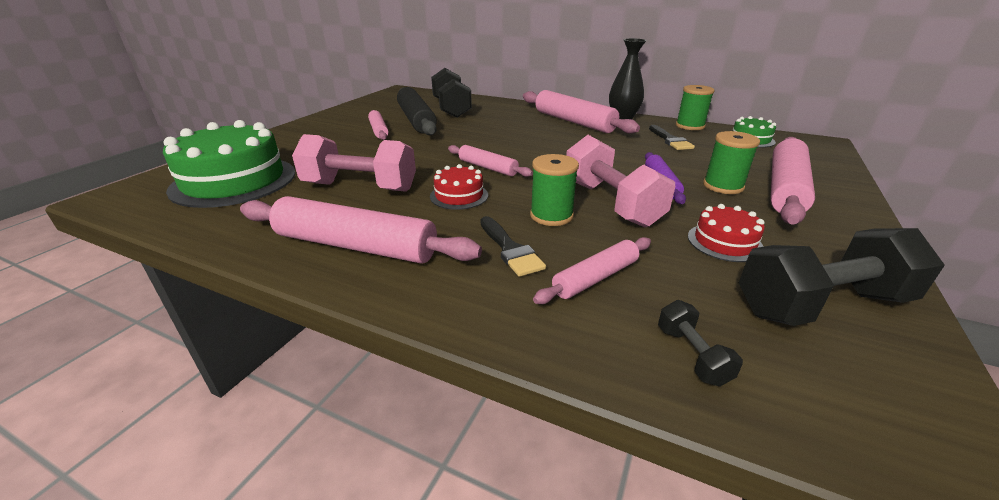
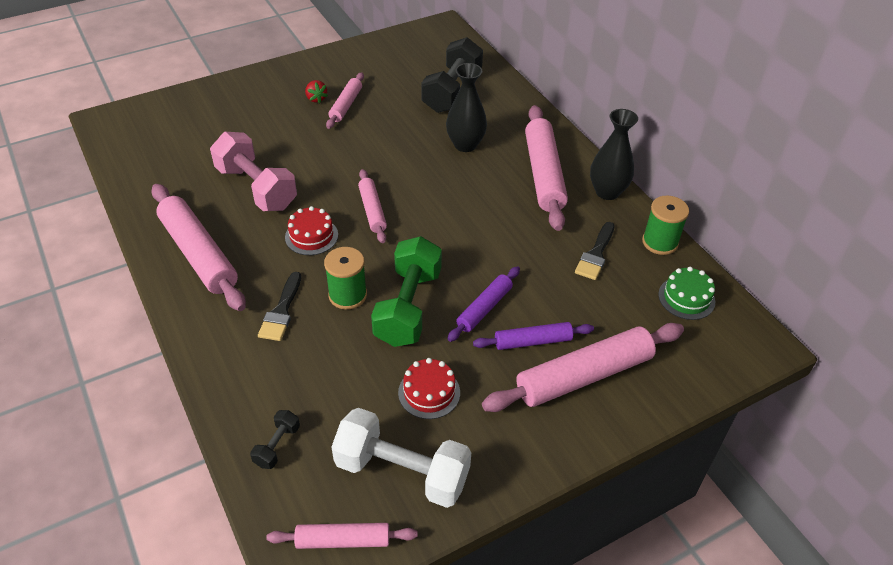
camera: 35 degrees right, 15 degrees up
(234, 181) = (185, 136): green cake -> none
(347, 133) = (316, 98): none -> red strawberry
(416, 120) = (396, 100): black rolling pin -> none
(501, 124) = (465, 145): none -> black vase
(596, 278) = (301, 366): pink rolling pin -> pink rolling pin (343, 540)
(610, 203) = (408, 307): pink dumbbell -> green dumbbell
(723, 186) = (532, 341): green spool -> purple rolling pin
(820, 304) = (402, 472): black dumbbell -> white dumbbell

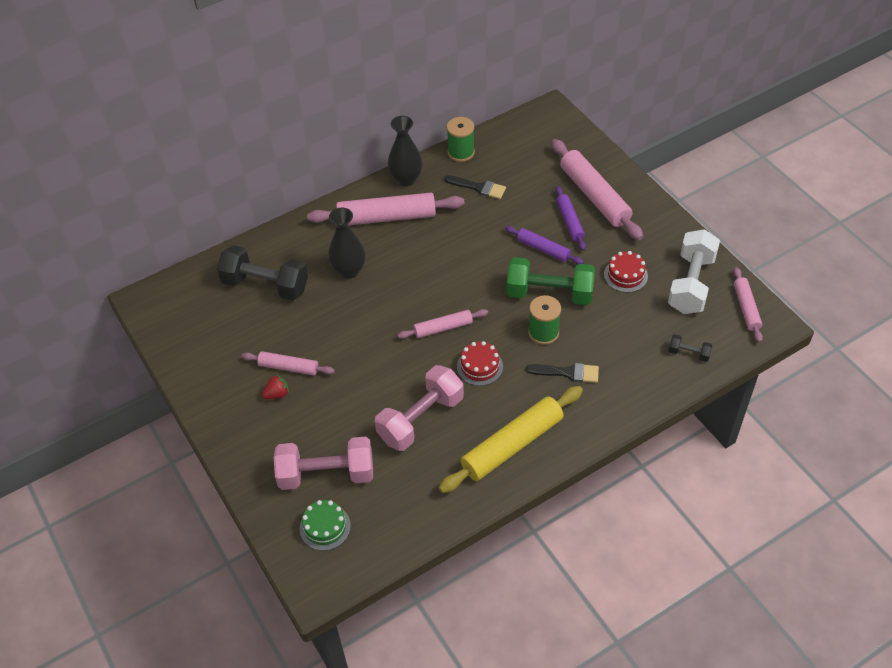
camera: 90 degrees left, 5 degrees up
(199, 254) = (512, 445): pink rolling pin -> yellow rolling pin
(216, 126) = (326, 474): none -> pink dumbbell
(686, 298) = (515, 142): green cake -> green cake (325, 527)

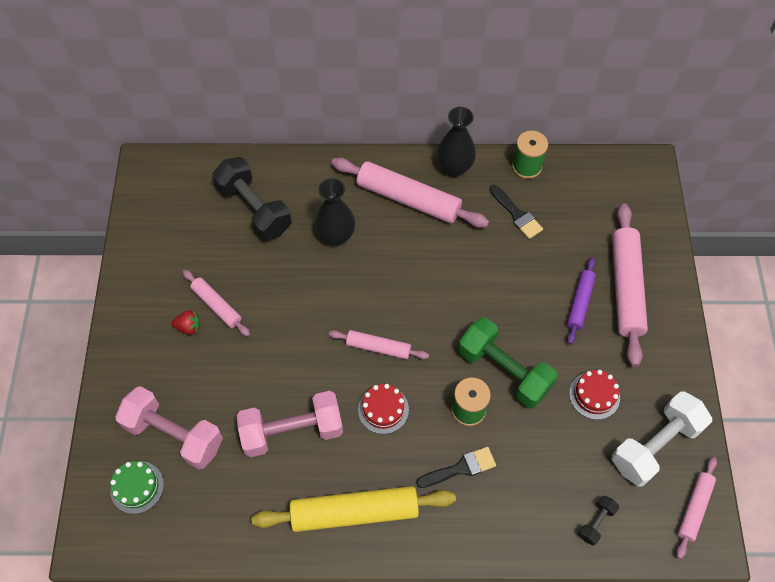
camera: 30 degrees right, 10 degrees up
(543, 249) = (532, 318): purple rolling pin -> none
(567, 373) = (460, 468): black brush -> black brush turned 60 degrees counterclockwise
(689, 353) = (596, 522): black dumbbell -> black dumbbell turned 75 degrees clockwise

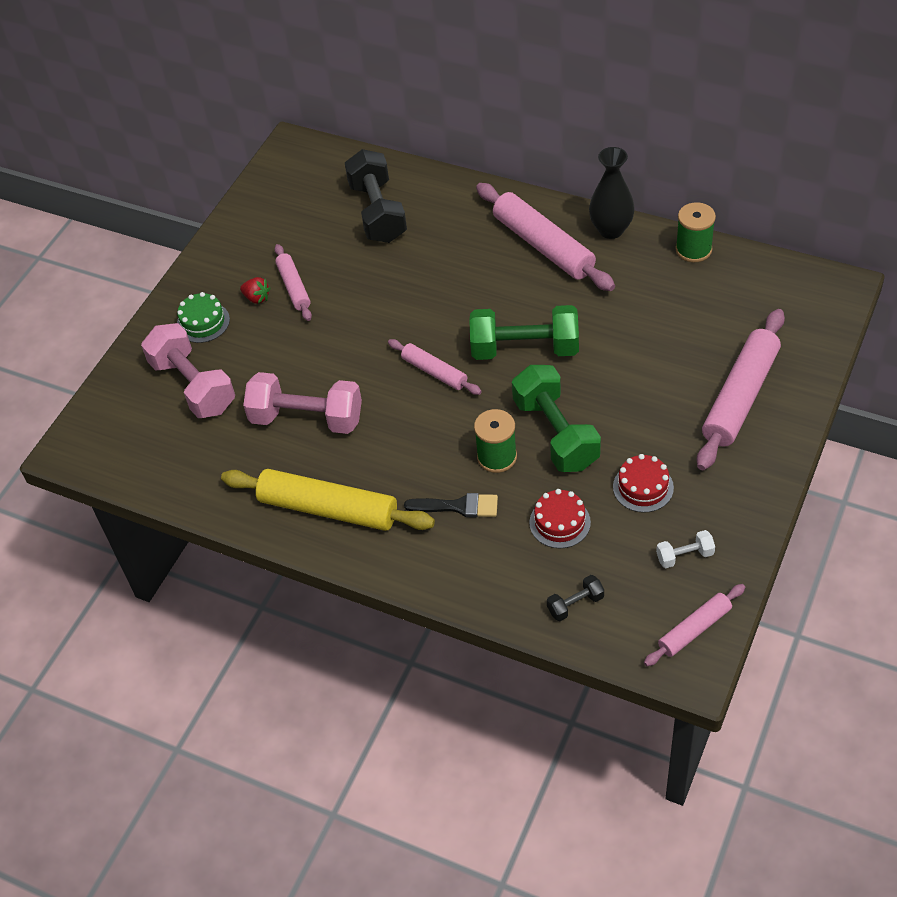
camera: 30 degrees right, 10 degrees down
(137, 487) = (135, 418): green cake -> green cake (203, 322)
(336, 236) = (447, 259): black vase -> none
(383, 409) = (408, 428): red cake -> red cake (559, 522)
(441, 300) = (525, 349): none -> green dumbbell
(517, 214) = (655, 292): black brush -> none
(580, 303) = (678, 396): purple rolling pin -> none
(655, 445) = (684, 556): white dumbbell -> white dumbbell, size x0.46

